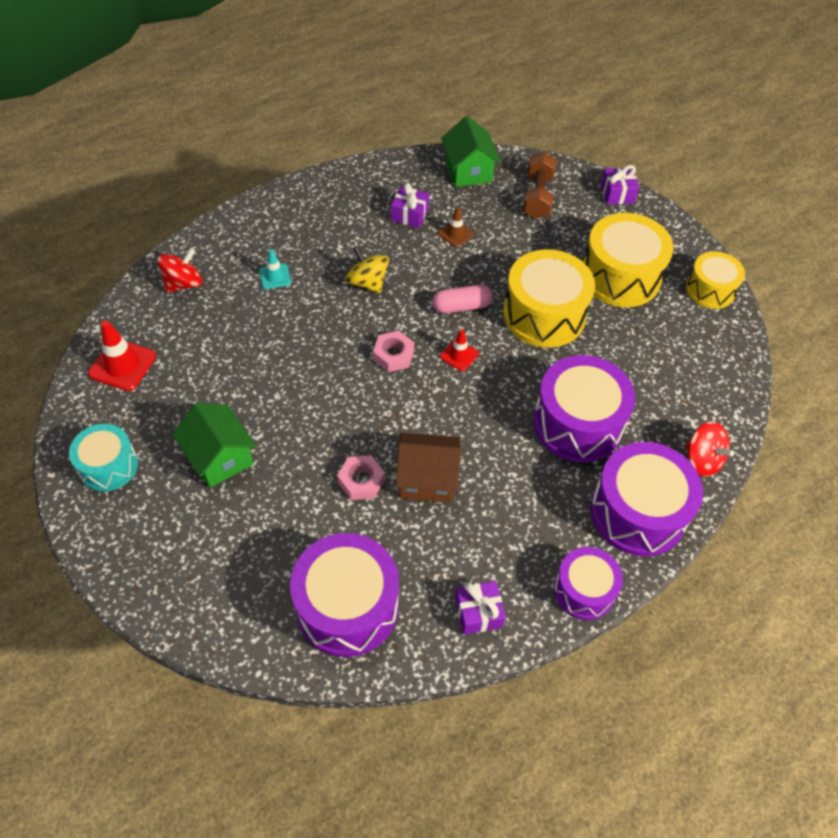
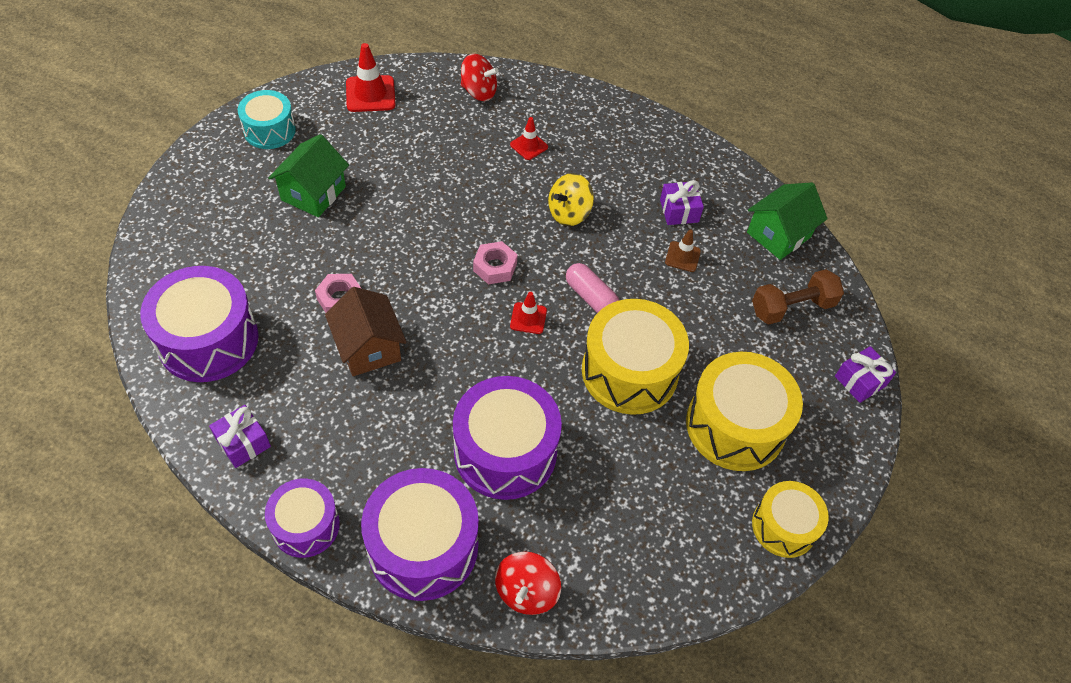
camera: 60 degrees right, 0 degrees up
(275, 276) = (529, 146): turquoise traffic cone -> red traffic cone
(367, 282) = (569, 213): yellow spinning top -> yellow spinning top turned 150 degrees counterclockwise

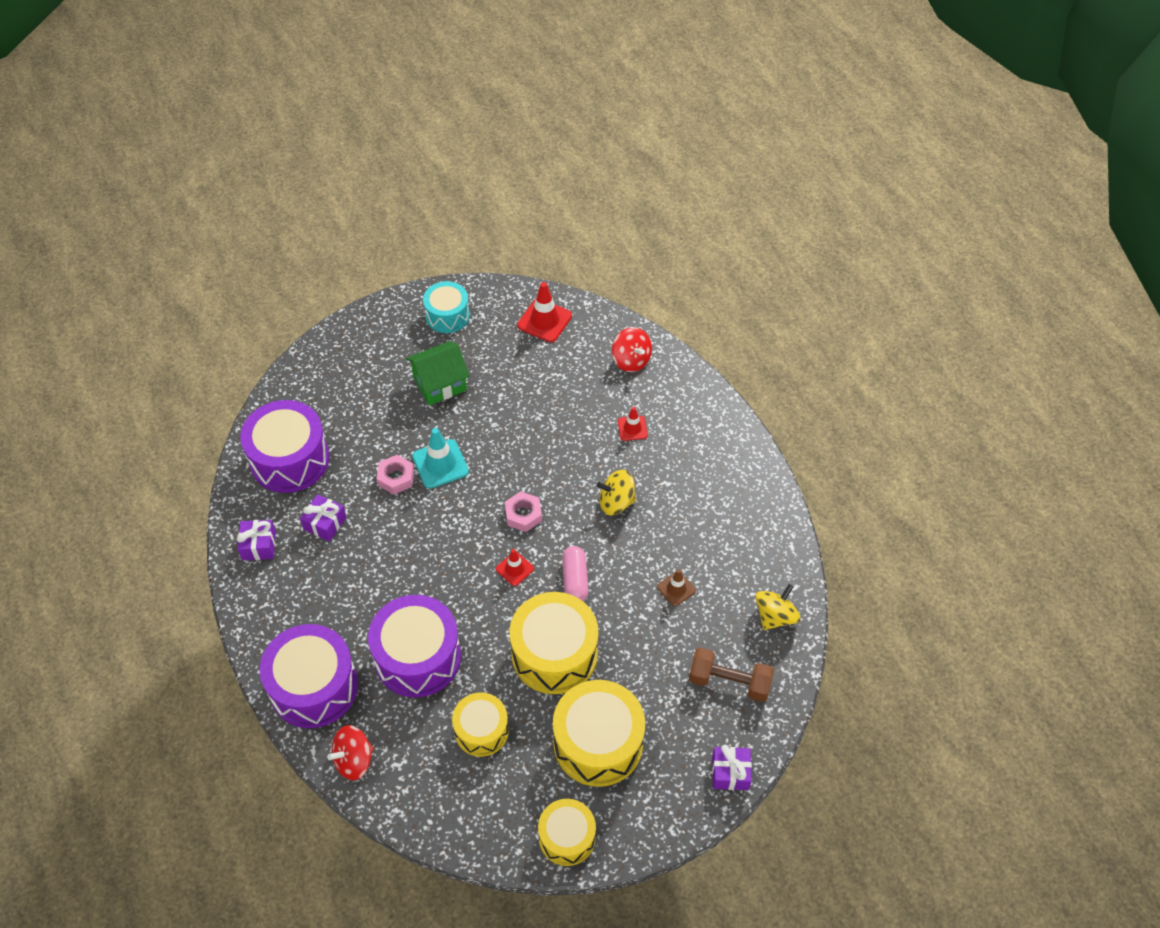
camera: 40 degrees right, 0 degrees up
(306, 525) = (255, 625): purple drum -> none
(368, 347) = (387, 525): brown house -> none
(375, 264) = (440, 464): none -> turquoise traffic cone
(625, 481) = (481, 730): none -> yellow drum
(679, 211) = (707, 549): purple gift -> purple gift (325, 523)
(778, 235) = (775, 616): green house -> yellow spinning top

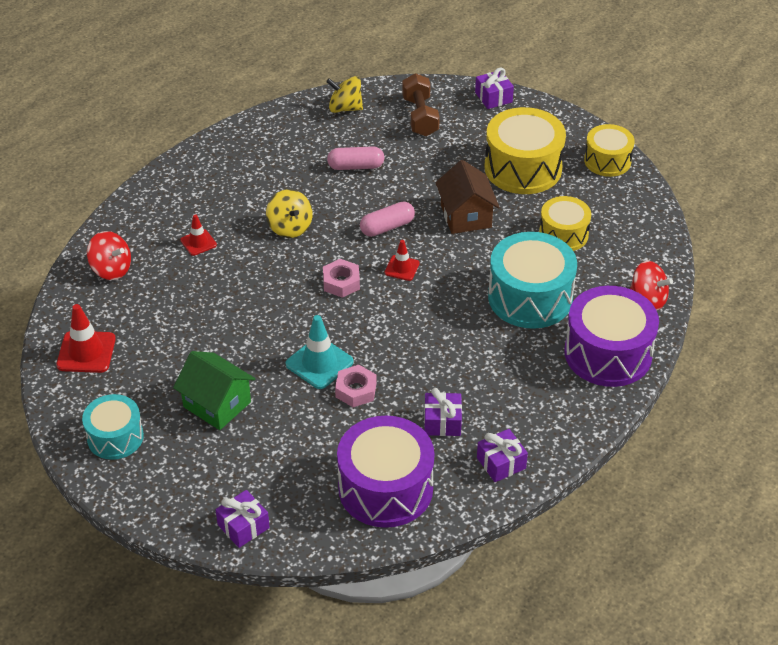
camera: 115 degrees left, 10 degrees down
(317, 363) = (243, 526): none -> purple gift
(418, 657) = (530, 297): purple drum -> turquoise drum
(554, 654) = (466, 216): yellow drum -> brown house
(631, 360) = (111, 269): red spinning top -> red spinning top turned 90 degrees clockwise
(676, 589) = (356, 166): brown traffic cone -> pink capsule

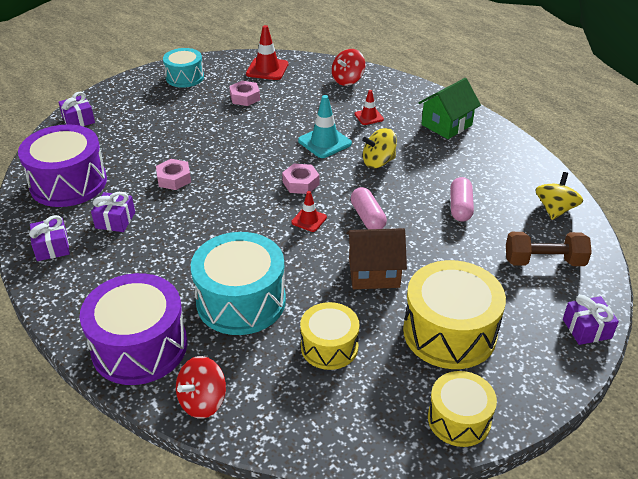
camera: 100 degrees right, 5 degrees down
(165, 361) = (245, 97): none -> pink nut
(217, 404) = (193, 116): green house -> green house (446, 125)
(319, 363) = (212, 163): turquoise traffic cone -> turquoise traffic cone (324, 142)

